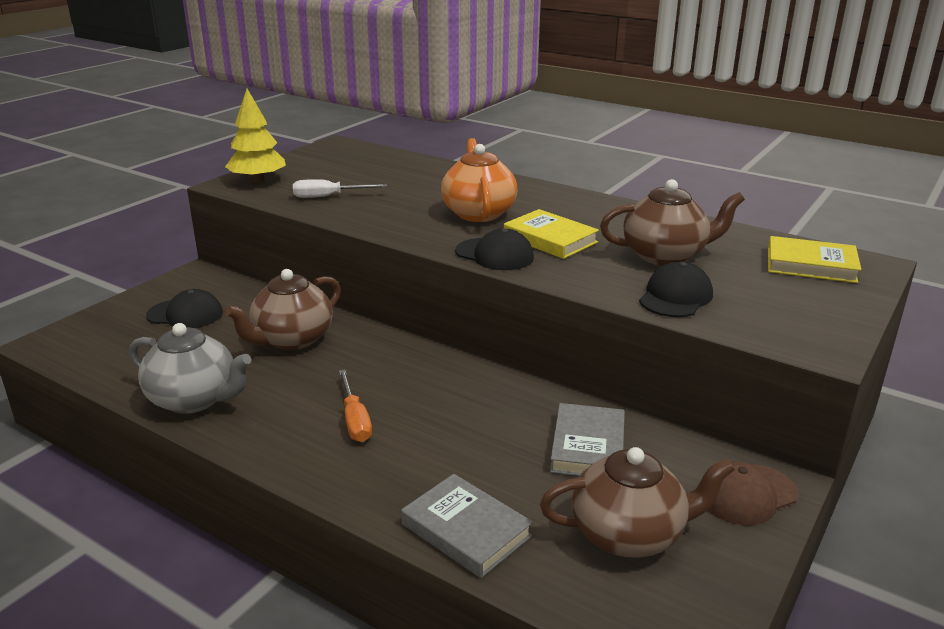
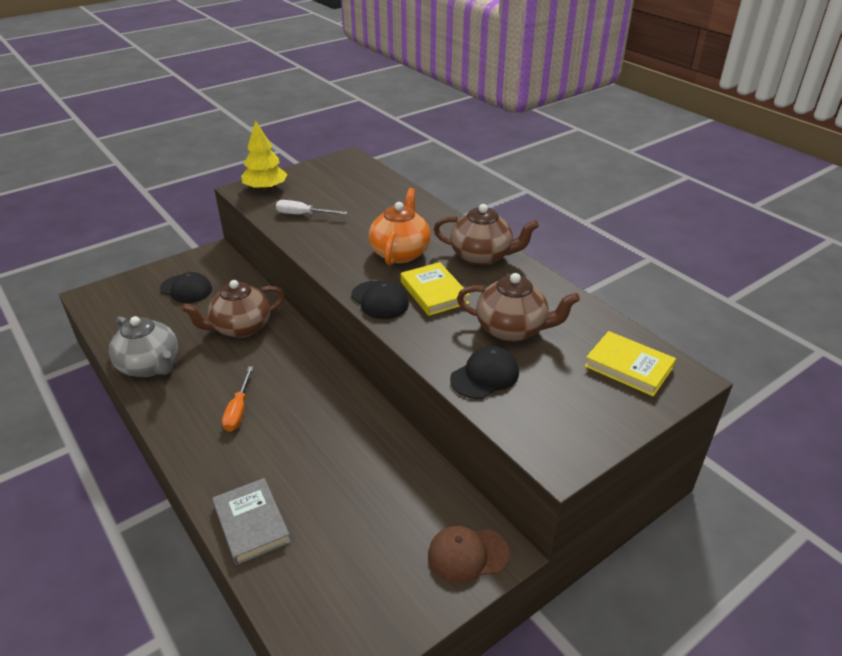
camera: 20 degrees right, 10 degrees up
(588, 447) = (381, 477): grey book -> none
(629, 534) = (357, 562): brown teapot -> brown teapot (482, 256)

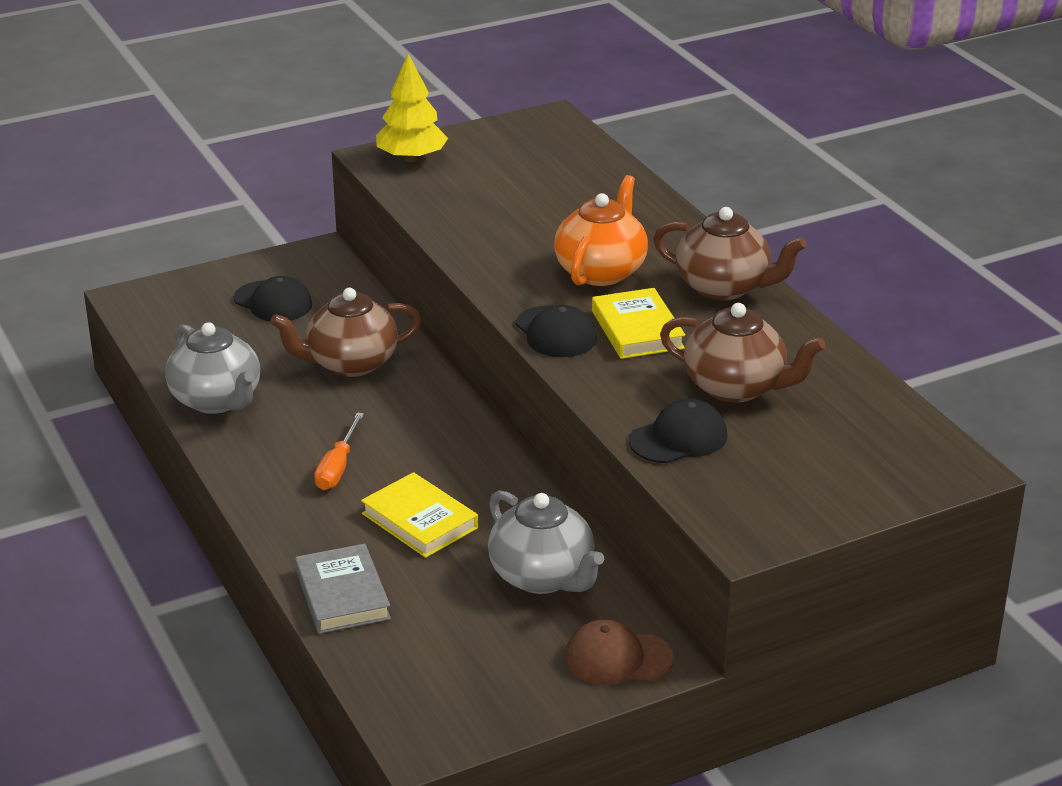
camera: 10 degrees right, 5 degrees down
(303, 215) = (464, 203): white screwdriver -> none
(398, 486) = (543, 577): none -> grey teapot
(628, 367) = (885, 448): yellow book -> yellow book (419, 521)

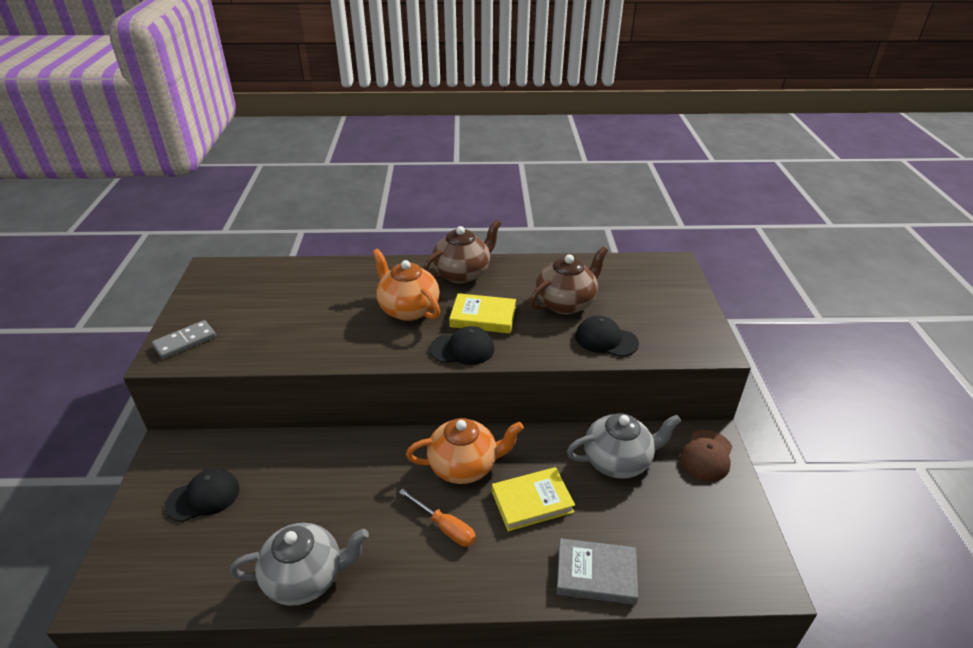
camera: 65 degrees left, 5 degrees up
(350, 363) = (323, 477): brown teapot -> none
(411, 158) = (185, 341): yellow tree -> grey domino
(440, 454) = (464, 466): none -> orange teapot
(678, 438) = (606, 339): black cap -> black cap turned 60 degrees counterclockwise

